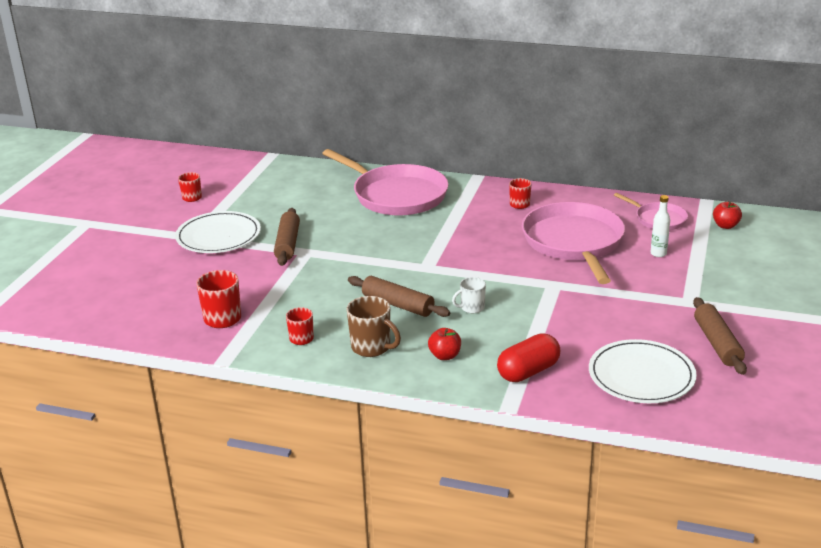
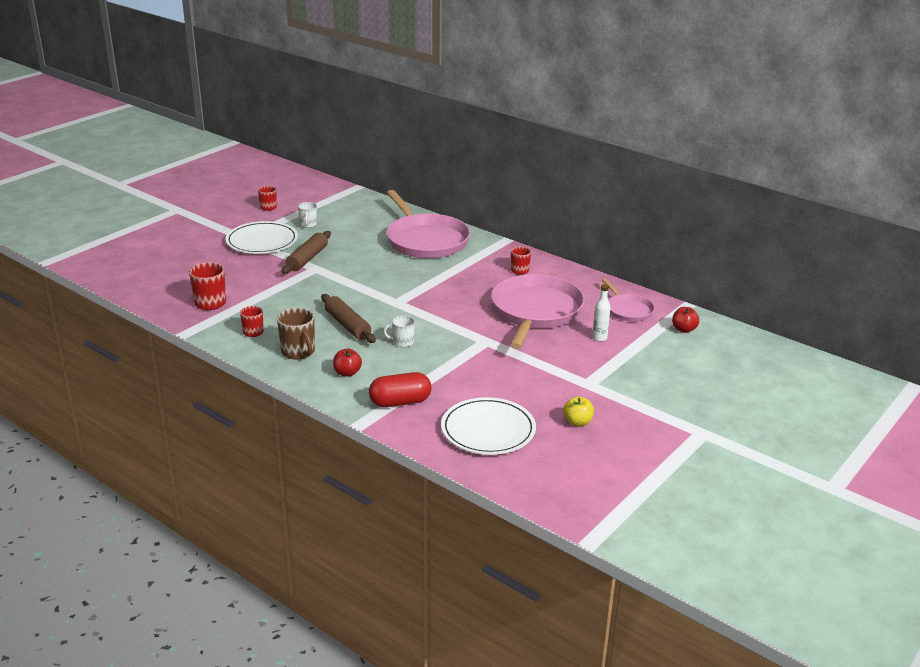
camera: 20 degrees right, 0 degrees up
(254, 206) = (308, 224): none -> white mug
(717, 343) = (577, 422): brown rolling pin -> yellow apple

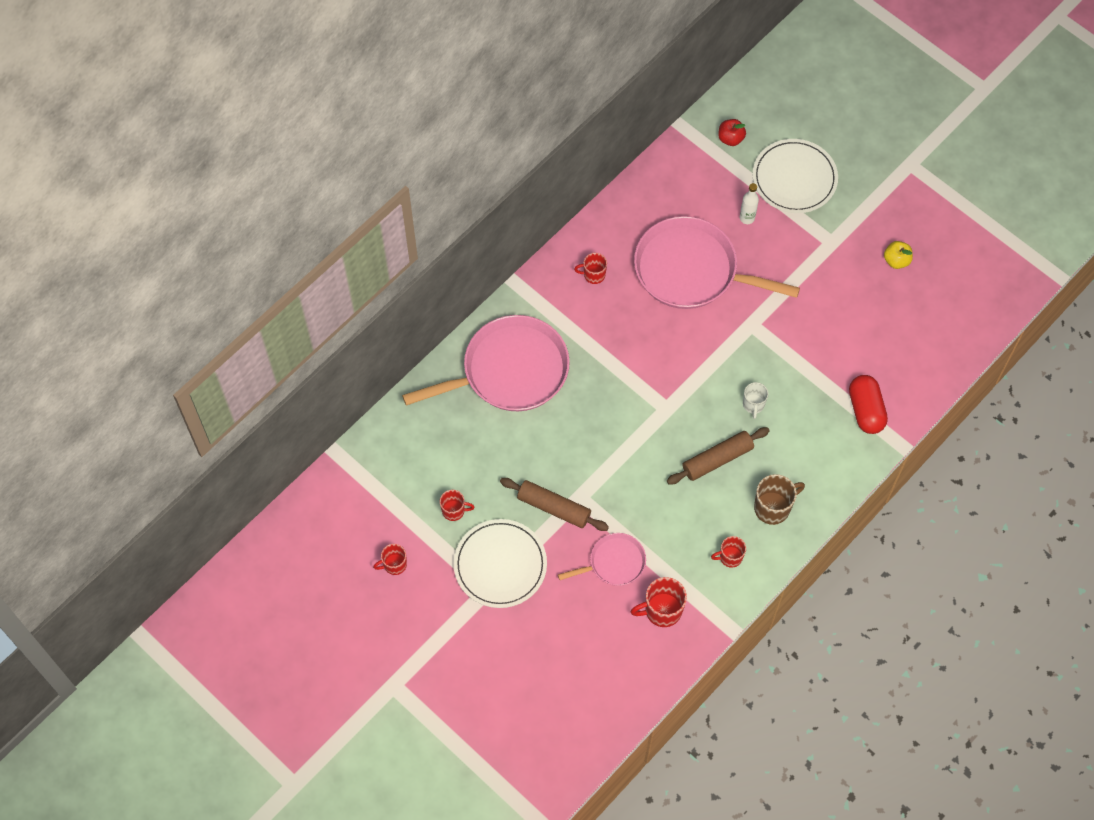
camera: 85 degrees left, 35 degrees up
(308, 224) = (454, 511): white mug -> red mug
(347, 373) = (813, 458): red apple -> none
(488, 430) = (909, 336): white plate -> white plate (794, 178)
(628, 310) = (689, 181): pink pan -> pink pan (614, 562)

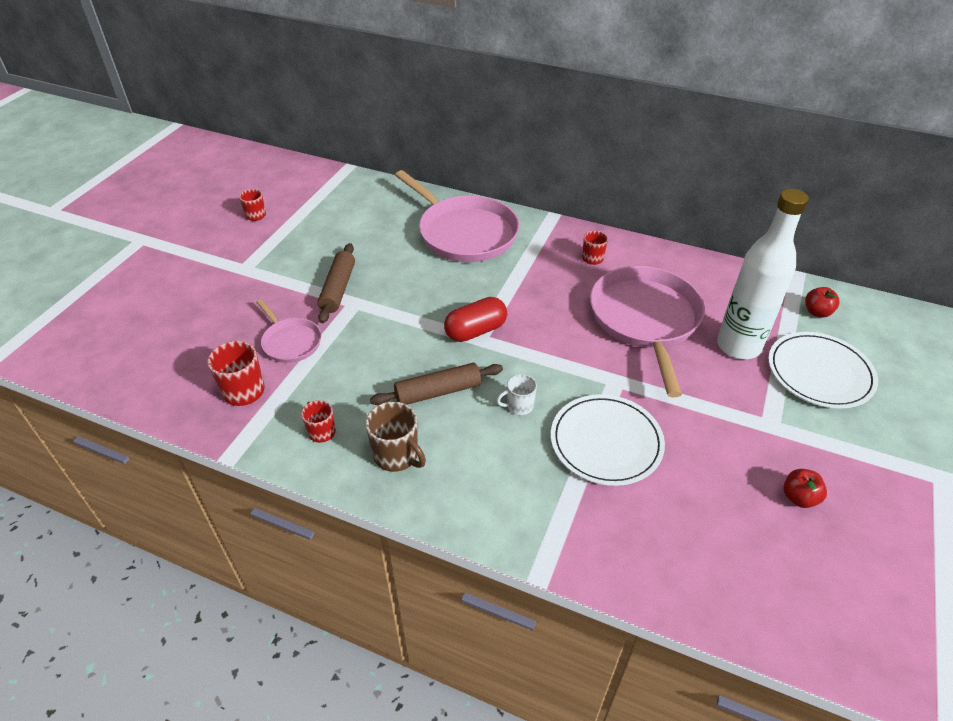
camera: 70 degrees right, 20 degrees down
(454, 511) = (315, 234): red mug -> none
(500, 565) = (269, 270): white plate -> white plate (606, 442)
(717, 459) = (438, 392): brown rolling pin -> brown rolling pin turned 60 degrees counterclockwise
(747, 218) = (738, 346): white bottle -> white bottle, size x2.45
(866, 410) = (570, 518): red capsule -> red capsule (476, 331)
(896, 260) = (799, 497): yellow apple -> red apple

